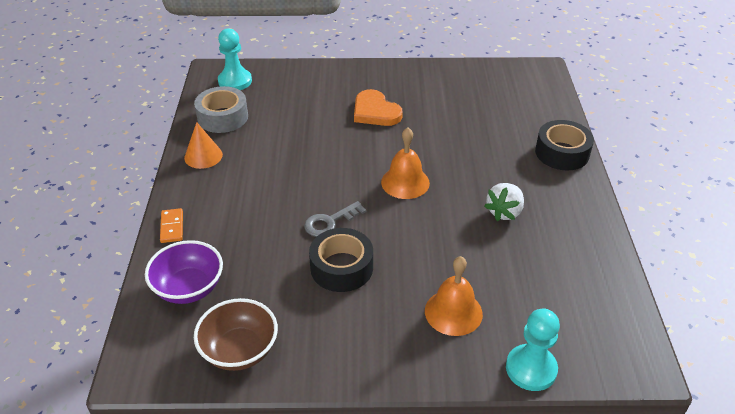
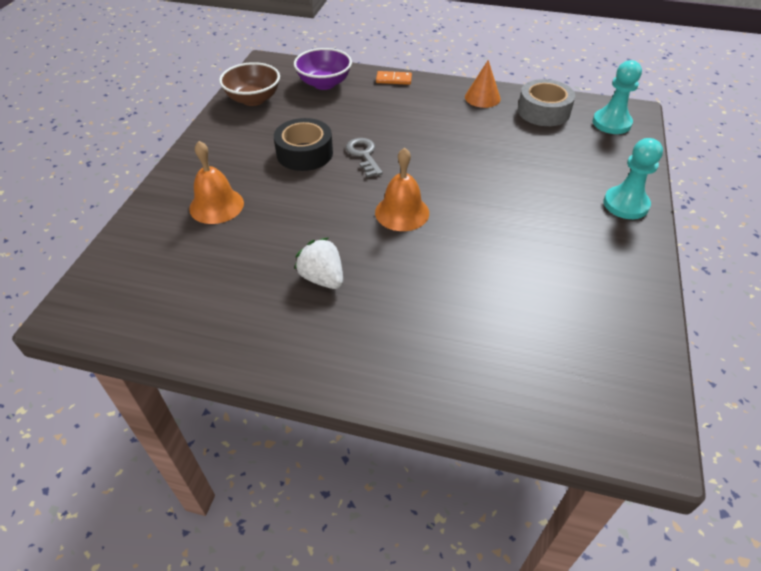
camera: 105 degrees right, 5 degrees up
(375, 111) = (540, 214): orange heart -> none
(531, 369) = (128, 236): turquoise pawn -> turquoise pawn (625, 204)
(562, 153) = (411, 377): black tape -> none

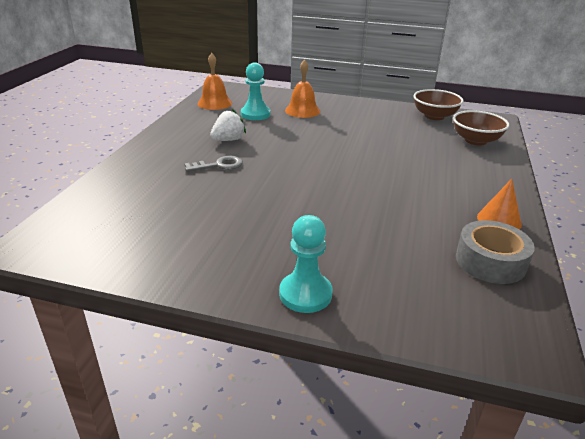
camera: 90 degrees right, 15 degrees down
(304, 153) = (366, 134): black tape -> none
(324, 83) = (475, 141): purple bowl -> brown bowl
(364, 155) = (369, 155): grey key -> grey key (218, 165)
(393, 79) = (505, 171): orange domino -> none
(402, 212) = (294, 167): orange bell -> orange bell (214, 103)
(611, 123) = (489, 319): turquoise pawn -> turquoise pawn (255, 114)

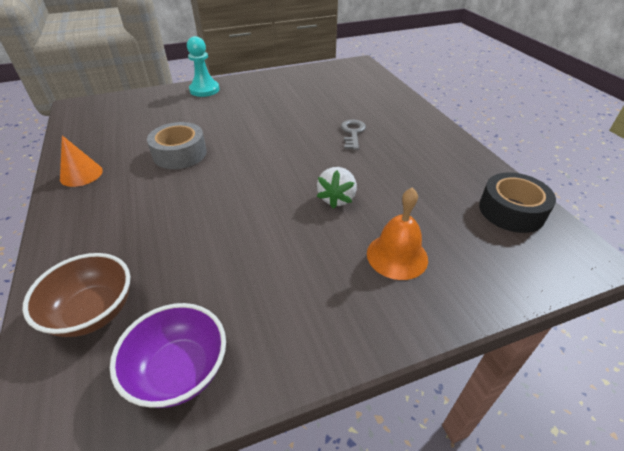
camera: 145 degrees right, 10 degrees up
(214, 103) = (511, 211): orange bell -> black tape
(218, 165) = (352, 133): grey key -> grey key turned 150 degrees clockwise
(228, 140) = (390, 160): white strawberry -> white strawberry (336, 198)
(255, 114) = (434, 213): turquoise pawn -> none
(434, 116) = (179, 371): brown bowl -> purple bowl
(490, 261) = (95, 139): grey tape -> grey tape (180, 154)

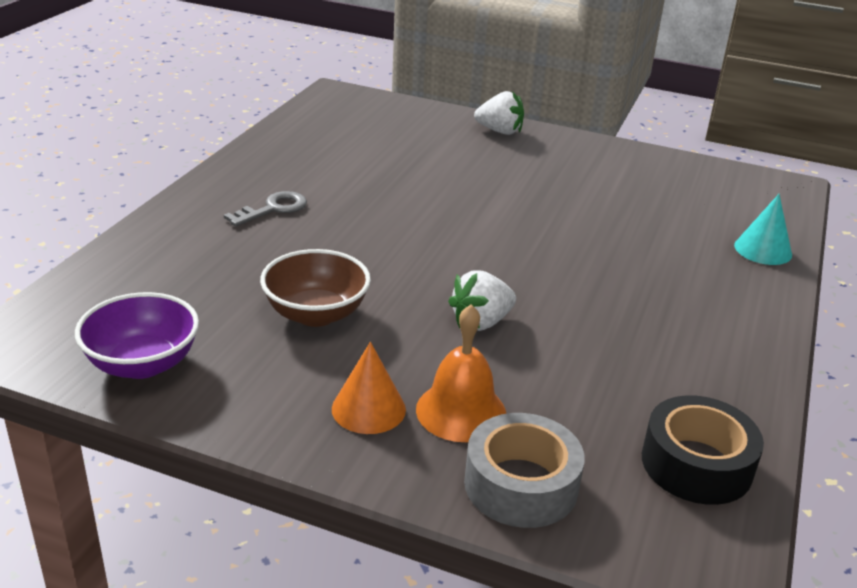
camera: 40 degrees right, 10 degrees down
(81, 174) = (258, 165): orange cone -> orange cone (368, 409)
(93, 312) = (135, 284): brown bowl -> brown bowl (316, 314)
(180, 154) = (375, 190): grey tape -> grey tape (521, 485)
(204, 90) = (500, 131): turquoise pawn -> white strawberry
(352, 133) = (619, 267): grey key -> grey key (273, 209)
(391, 96) = (763, 250): none -> turquoise cone

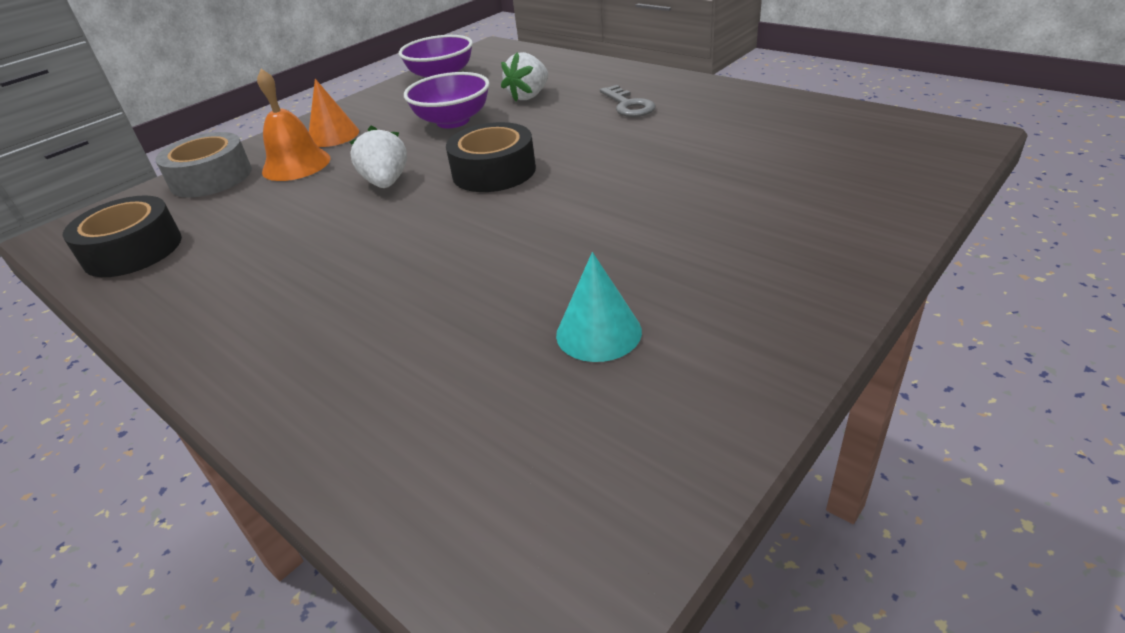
camera: 115 degrees right, 5 degrees up
(316, 314) = (453, 121): brown bowl -> purple bowl
(438, 262) = (494, 171): none -> black tape
(500, 131) = (838, 249): white strawberry -> white strawberry (529, 96)
(763, 250) = (353, 437): turquoise cone -> turquoise cone (598, 332)

